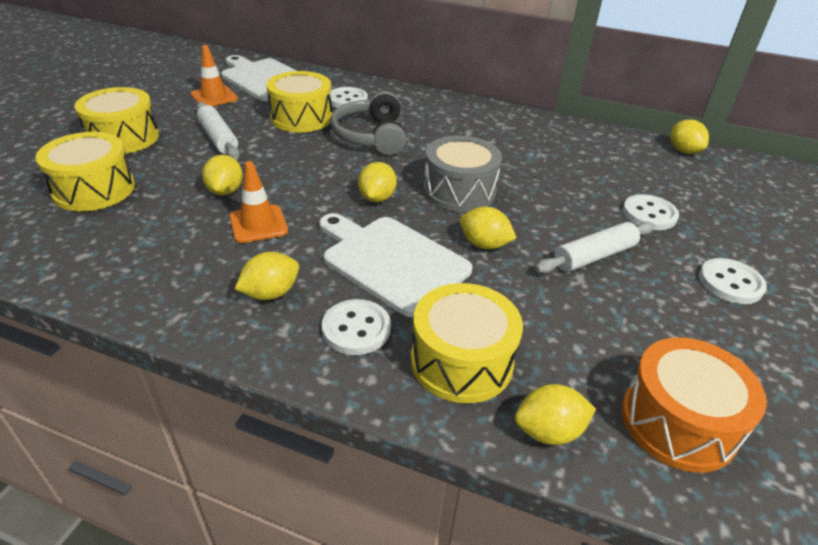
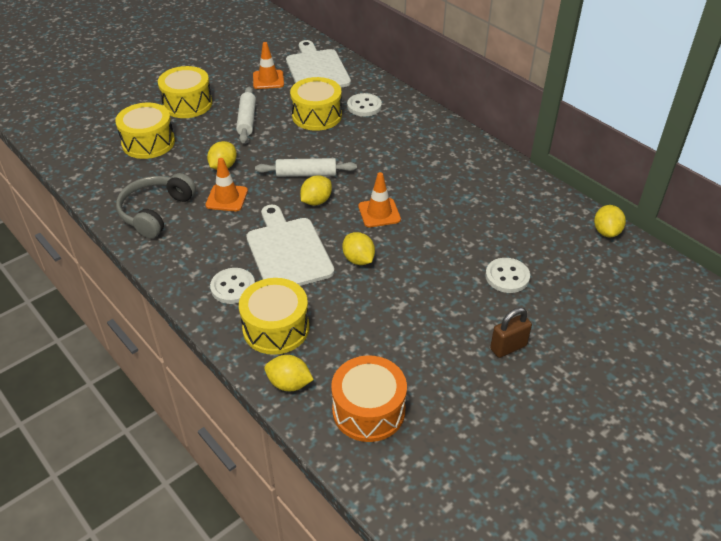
camera: 30 degrees right, 5 degrees up
(270, 293) = (202, 248): yellow lemon -> none
(371, 136) = (355, 146): grey headphones -> grey headphones (156, 212)
(459, 191) = (379, 213): grey drum -> orange traffic cone
(594, 256) = (428, 294): white rolling pin -> white rolling pin (306, 174)
(730, 283) = (508, 347): white button -> brown padlock

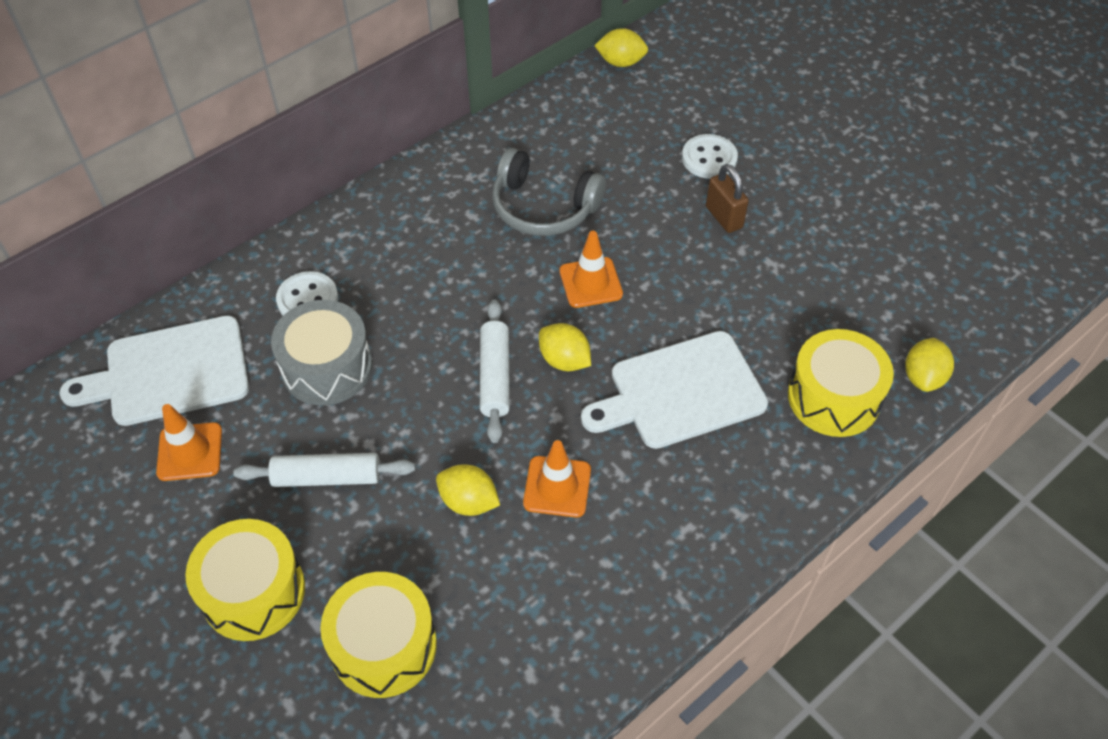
camera: 90 degrees left, 10 degrees up
(156, 212) = (595, 595): grey headphones -> grey headphones (543, 207)
(233, 287) = (763, 457): white button -> none
(317, 115) = (327, 367): yellow drum -> grey drum
(358, 259) = (691, 307): yellow lemon -> none
(368, 410) = (944, 297): orange drum -> none
(508, 347) = (824, 168): brown padlock -> brown padlock (724, 217)

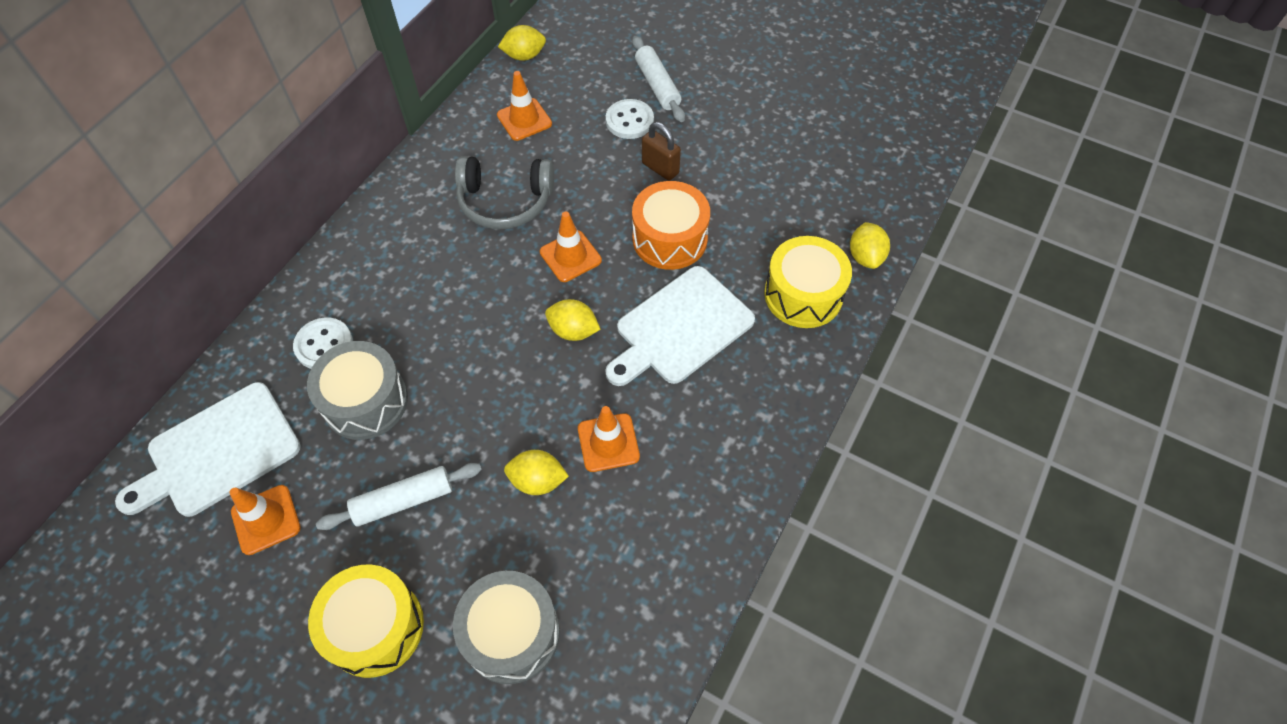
camera: 20 degrees left, 5 degrees up
(383, 646) = (511, 633): yellow drum -> grey drum
(495, 376) = (519, 363): white rolling pin -> white rolling pin (657, 85)
(595, 128) = (524, 119): none -> orange traffic cone
(705, 294) = (670, 239): none -> orange drum

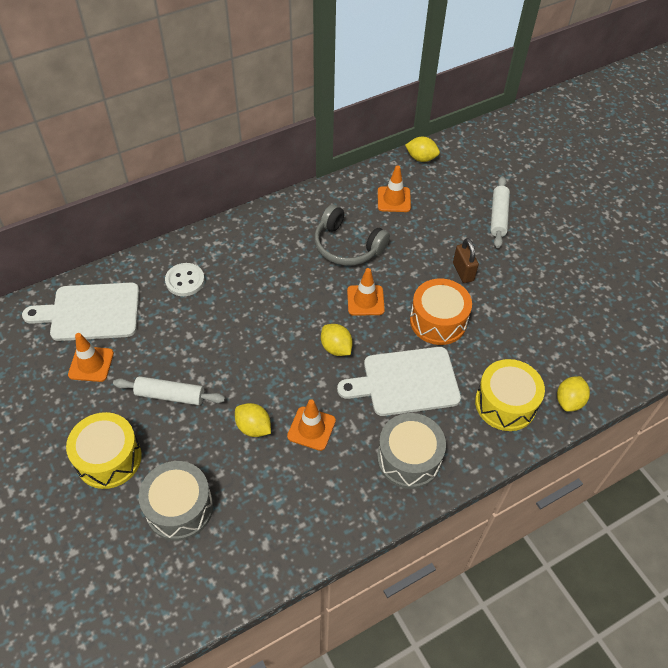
camera: 30 degrees right, 5 degrees down
(365, 401) = (186, 326): grey drum -> grey drum (409, 458)
(629, 121) = (463, 231): white button -> none

